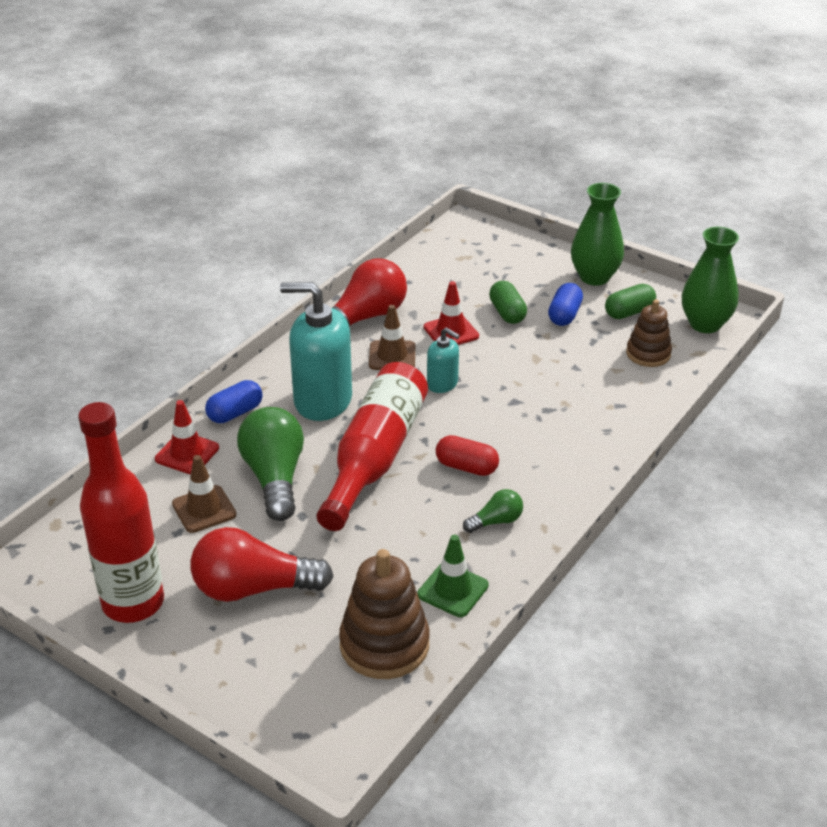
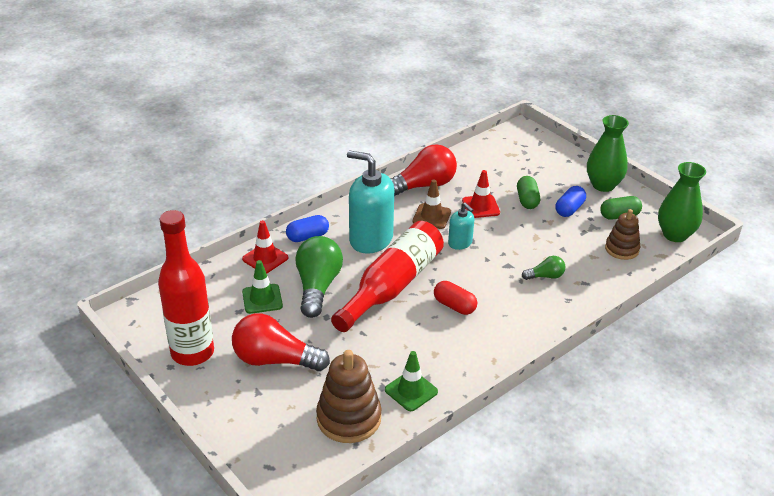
camera: 15 degrees right, 0 degrees up
(204, 509) = (262, 299): brown traffic cone -> green traffic cone
(496, 521) = (460, 349): green light bulb -> green light bulb (545, 276)

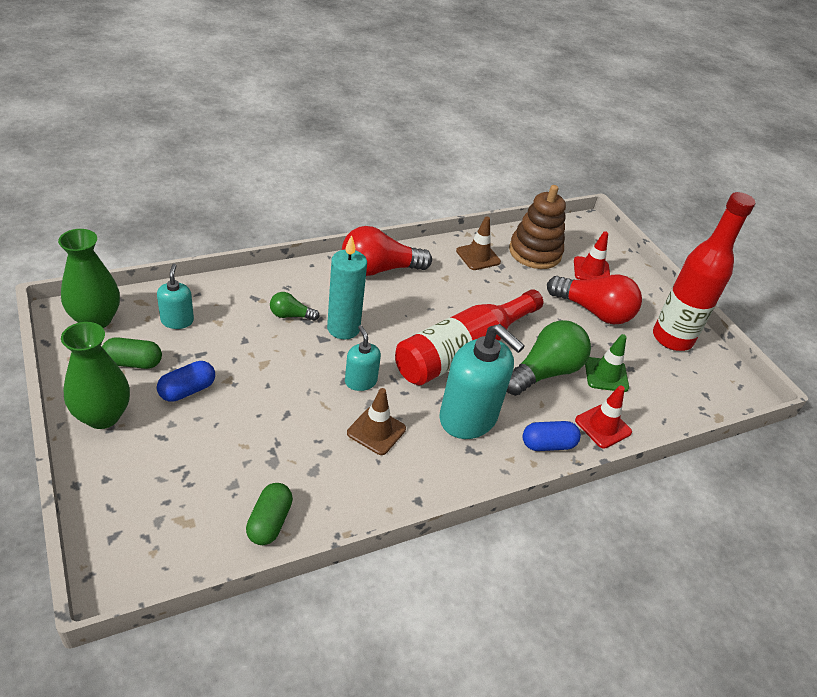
camera: 170 degrees left, 5 degrees up
(317, 287) = (544, 372): green light bulb -> green light bulb turned 150 degrees counterclockwise
(411, 391) = (478, 256): green traffic cone -> brown traffic cone
(423, 185) = (362, 491): red light bulb -> red light bulb (379, 269)
(454, 306) = (406, 312): red capsule -> none
(480, 207) = (302, 428): red traffic cone -> red traffic cone (591, 270)
(497, 277) = (343, 328): none -> turquoise candle
(527, 200) = (231, 421): green capsule -> green capsule (269, 522)
(622, 249) = (177, 321): brown stacking toy -> turquoise soap dispenser

